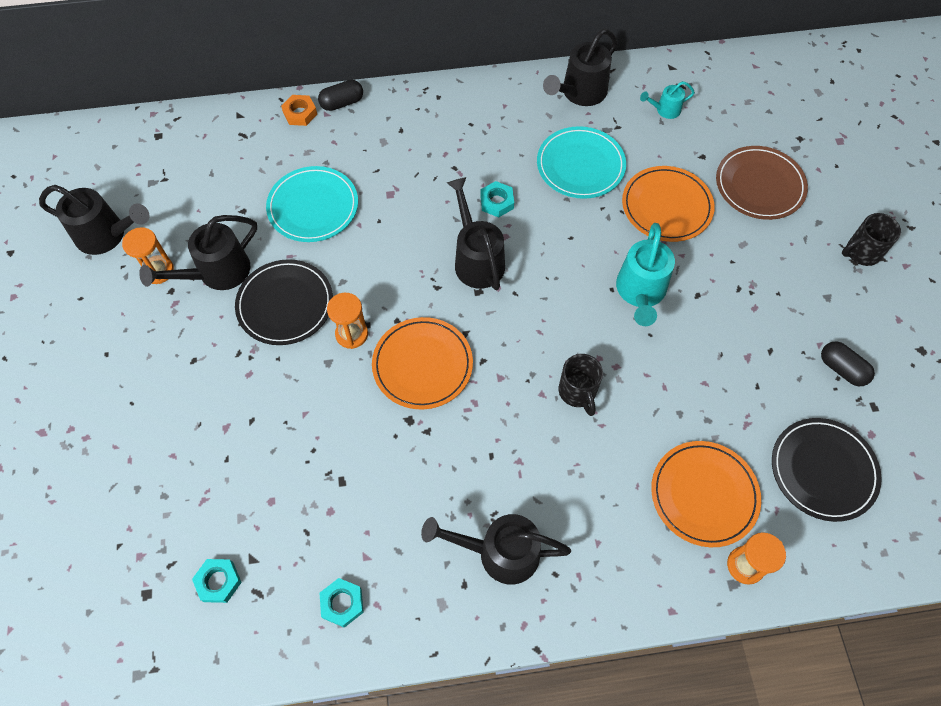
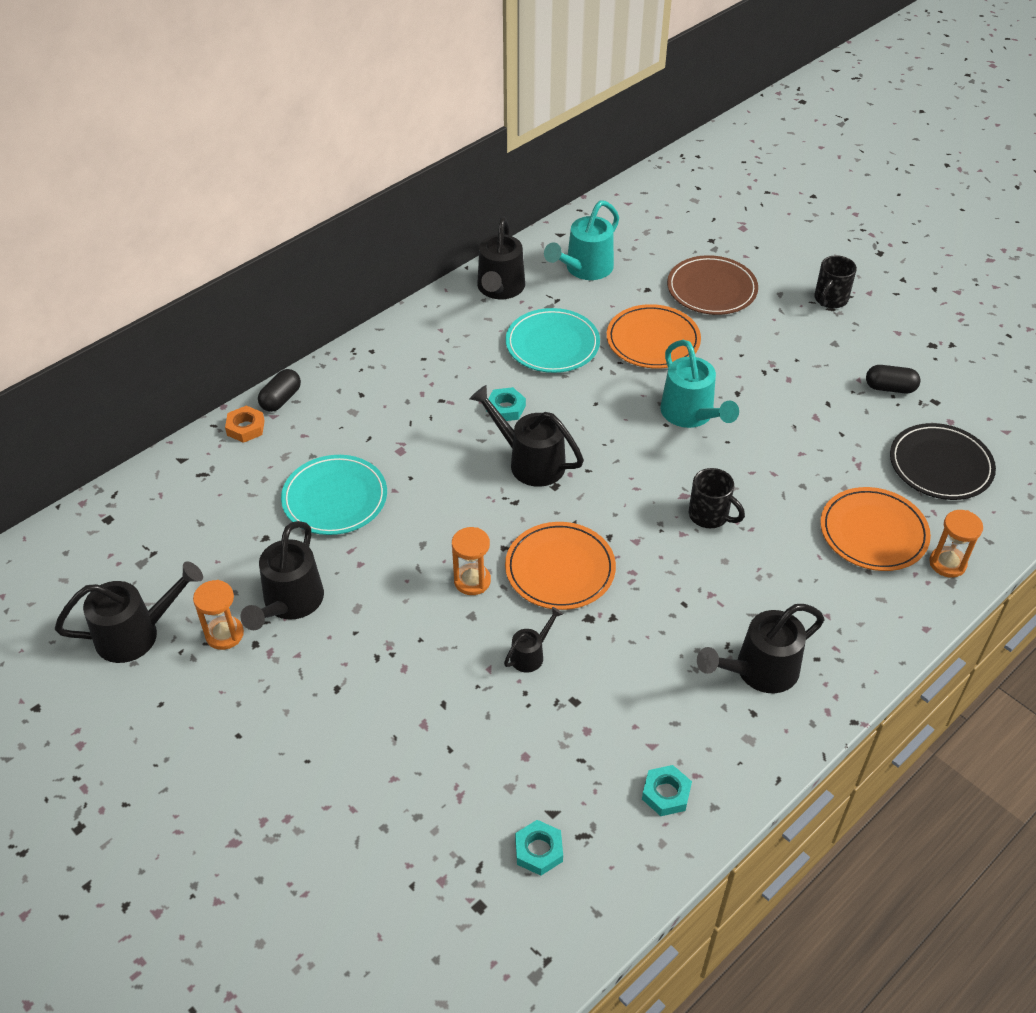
camera: 35 degrees left, 15 degrees down
(285, 304) = (385, 592): black plate -> none
(342, 422) = (531, 654): none -> black watering can
(664, 110) = (584, 269): turquoise watering can -> turquoise watering can, size x1.88

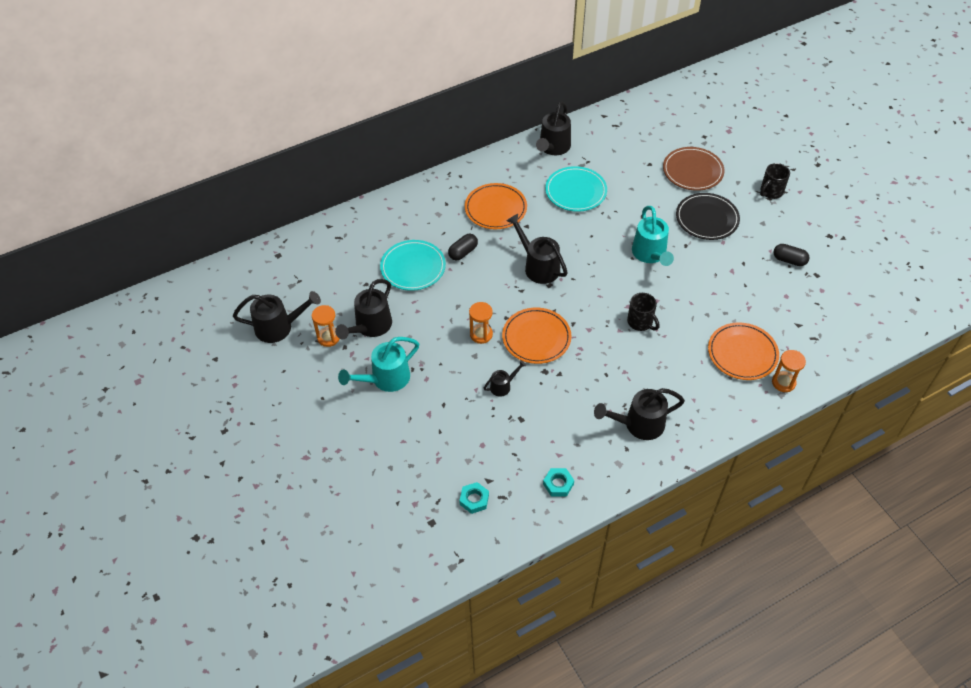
camera: 15 degrees right, 5 degrees up
(245, 428) = (371, 213): orange nut -> none
(281, 399) = (397, 198): black capsule -> black capsule (463, 252)
(505, 408) = (533, 229): turquoise nut -> none
(584, 269) = (612, 143): turquoise watering can -> turquoise watering can (385, 379)
(653, 340) = (642, 200): orange plate -> orange plate (495, 208)
(940, 465) = (803, 318): black plate -> black plate (707, 219)

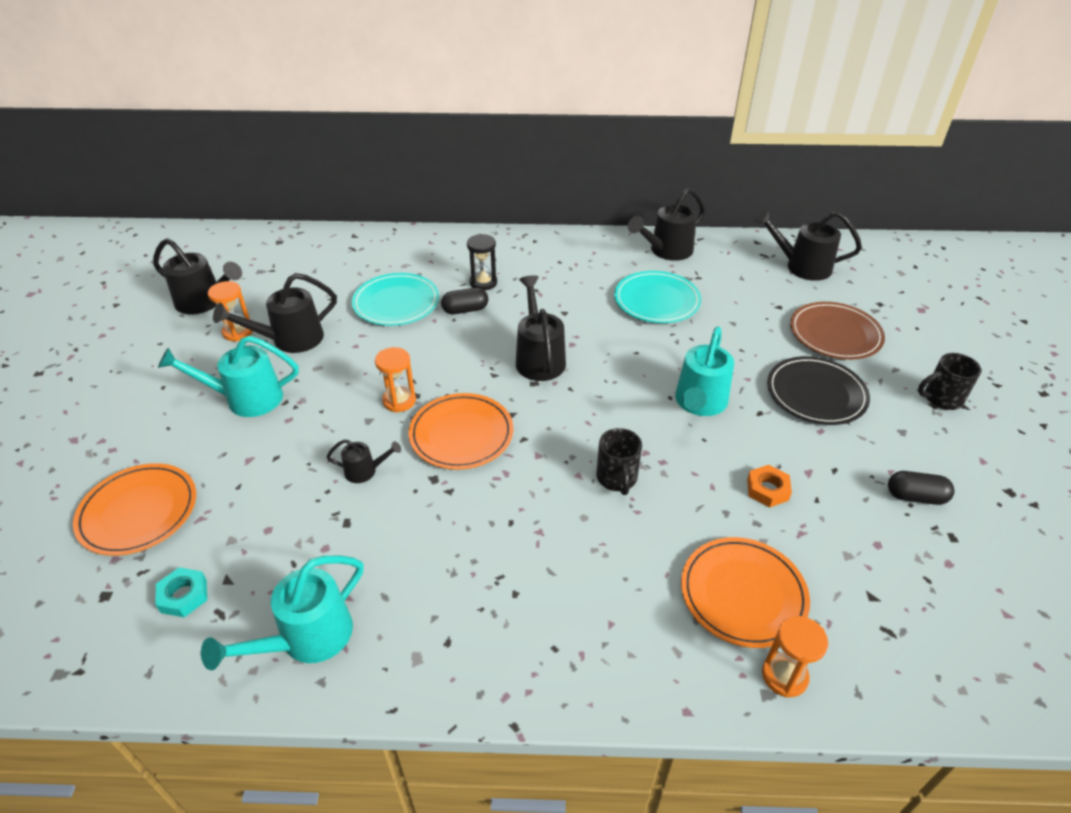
camera: 30 degrees right, 10 degrees down
(456, 226) = (483, 282): none -> black hourglass
(495, 208) = (544, 283): orange plate -> orange plate (138, 512)
(558, 484) = (306, 639): turquoise nut -> turquoise watering can
(638, 424) = (495, 616): black watering can -> black watering can (801, 266)
(718, 291) = (767, 489): none -> orange nut
(789, 260) = (915, 497): black capsule -> black capsule turned 45 degrees counterclockwise

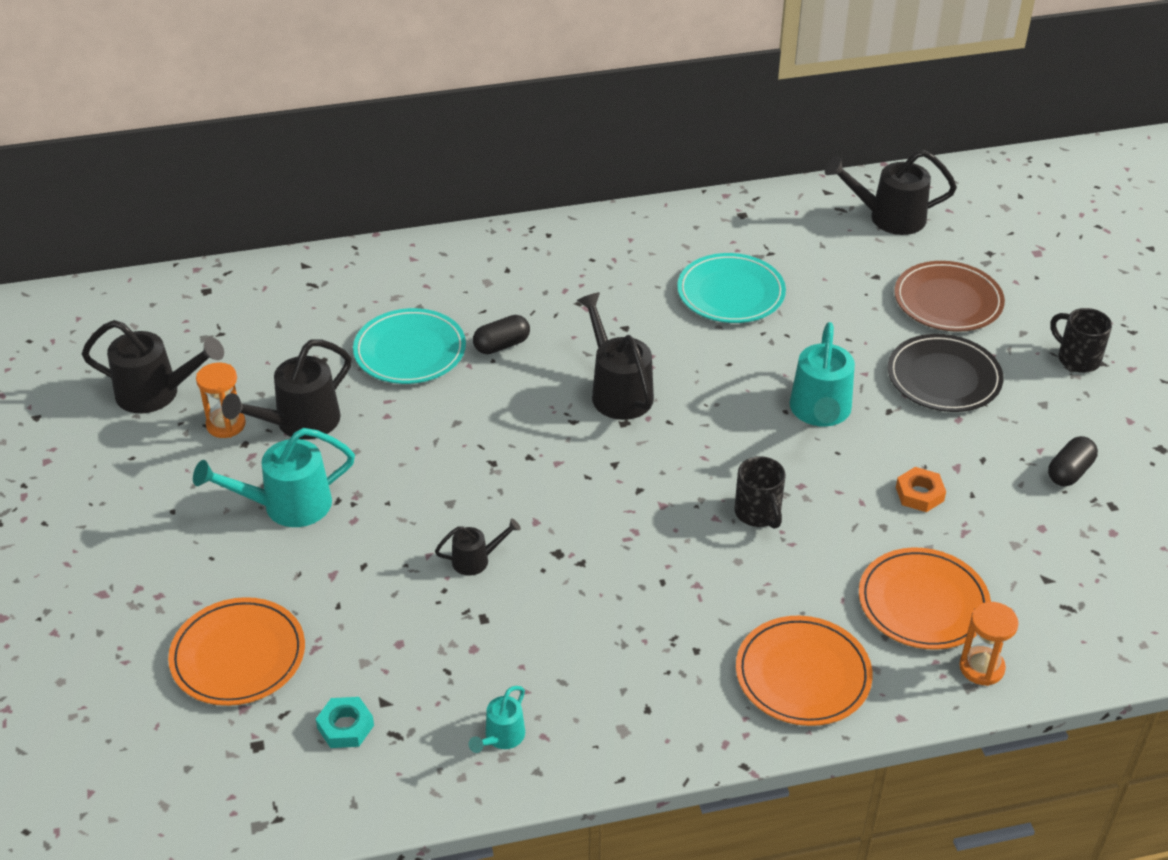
camera: 15 degrees left, 0 degrees up
(306, 639) = (501, 737): turquoise watering can -> turquoise watering can, size x0.53
(399, 401) = (475, 473): orange hourglass -> none
(461, 434) = (566, 498): orange plate -> orange plate (803, 675)
(483, 282) = (508, 304): black hourglass -> none
(666, 251) = (720, 222): black watering can -> none
(915, 497) = (1069, 472): black capsule -> black capsule turned 45 degrees counterclockwise
(941, 399) = (1077, 359): black mug -> black mug turned 75 degrees clockwise

